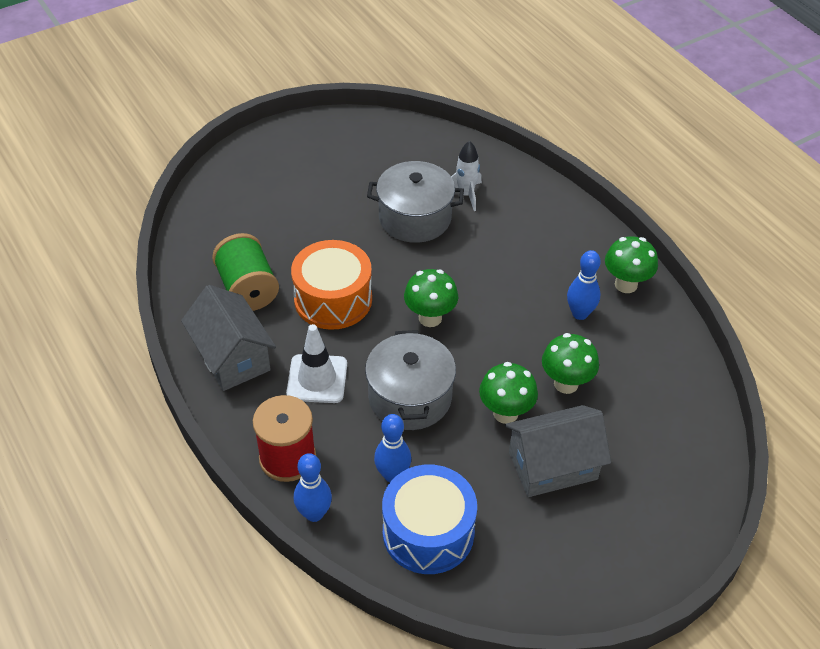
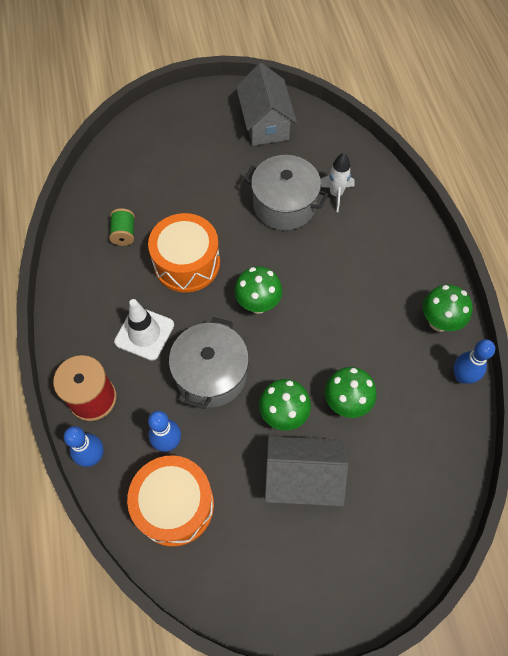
camera: 20 degrees right, 15 degrees up
(232, 357) = (87, 292): grey house -> grey house (265, 123)
(248, 289) = (124, 233): green spool -> green spool, size x0.56
(428, 532) = (174, 505): blue drum -> orange drum
(580, 313) = (386, 338): blue bowling pin -> blue bowling pin (462, 376)

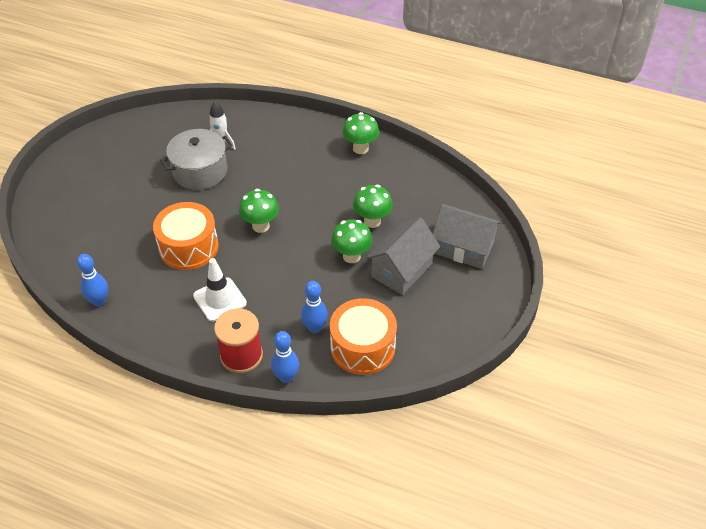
camera: 55 degrees left, 15 degrees down
(124, 233) = (124, 270): green spool -> none
(211, 374) = (287, 278): grey pot -> none
(265, 123) = (123, 145): grey house -> grey house (464, 248)
(462, 376) = (404, 159): blue bowling pin -> blue bowling pin (99, 301)

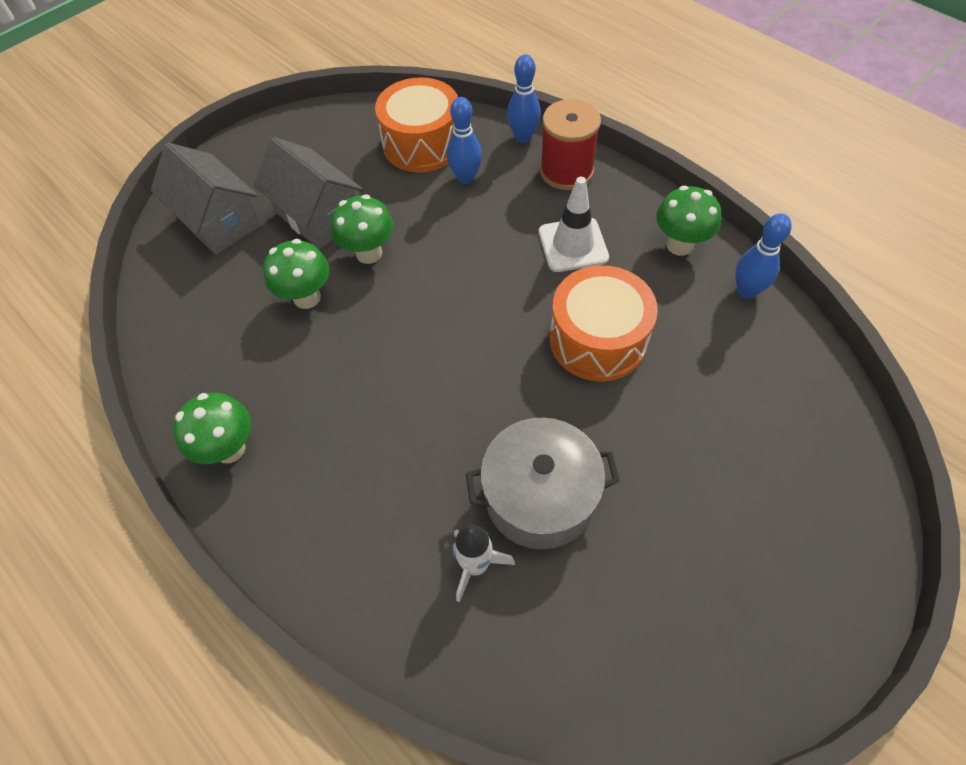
camera: 155 degrees left, 10 degrees up
(260, 226) = (474, 341): green mushroom -> green mushroom (679, 245)
(402, 270) = (317, 216): grey house -> grey house turned 75 degrees clockwise

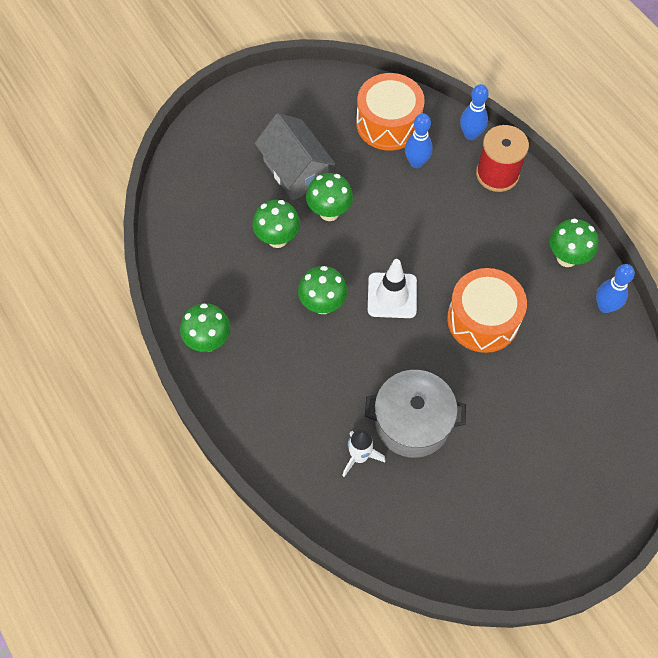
camera: 10 degrees right, 5 degrees up
(218, 221) = (220, 159): grey house -> none
(381, 366) = (322, 304): none -> green mushroom
(573, 245) = (485, 239): white traffic cone -> white traffic cone (392, 295)

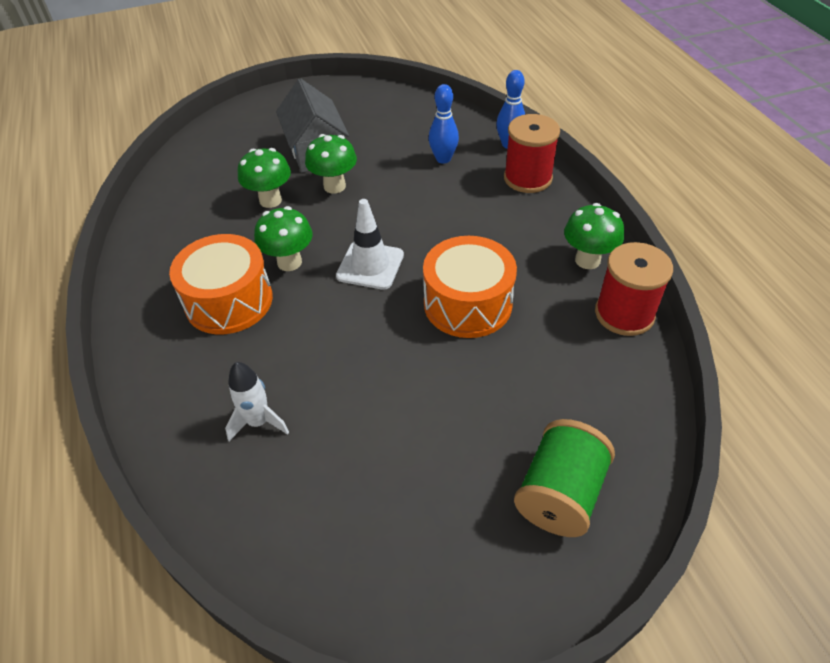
camera: 15 degrees right, 15 degrees down
(208, 341) = (150, 276): green mushroom -> none
(388, 123) = (426, 127): orange drum -> orange drum (229, 301)
(412, 422) = (341, 396): grey pot -> none
(589, 467) = (560, 494): none -> green spool
(605, 306) = (624, 314): blue bowling pin -> red spool

